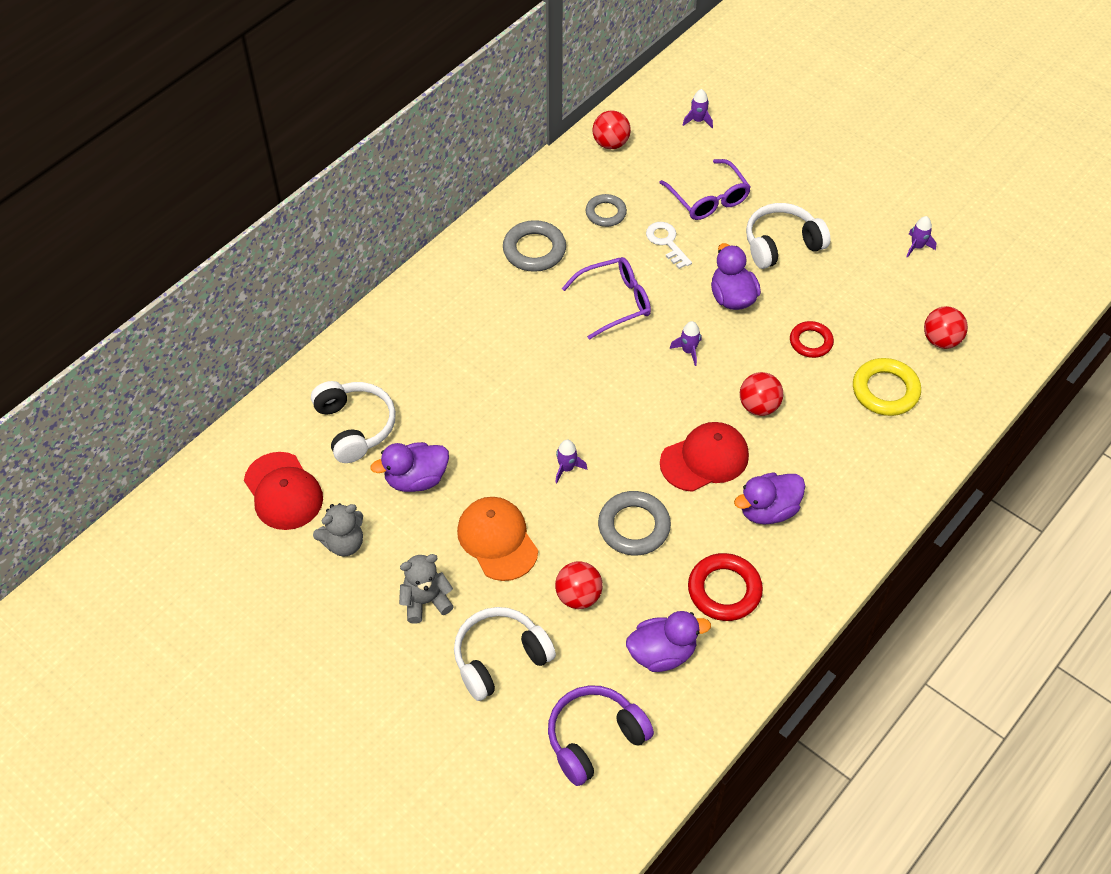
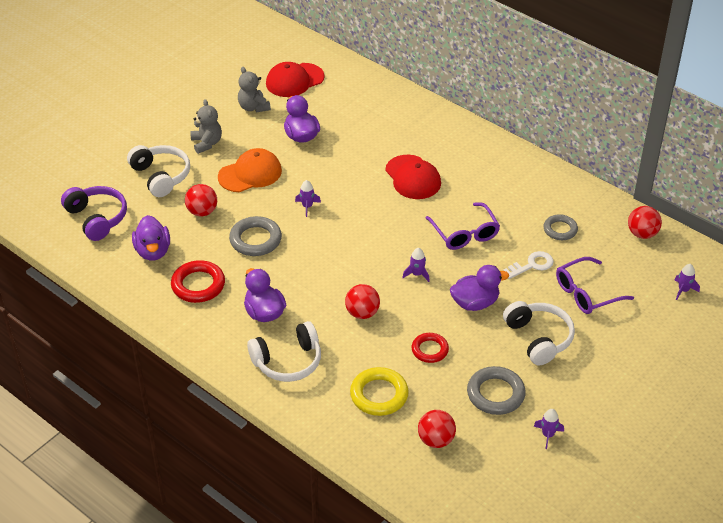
camera: 90 degrees right, 10 degrees down
(355, 426) = (345, 107): white headphones -> white headphones (288, 361)
(534, 250) = (514, 189): grey ring -> grey ring (495, 394)
(704, 459) = (313, 279): red cap -> red cap (413, 177)

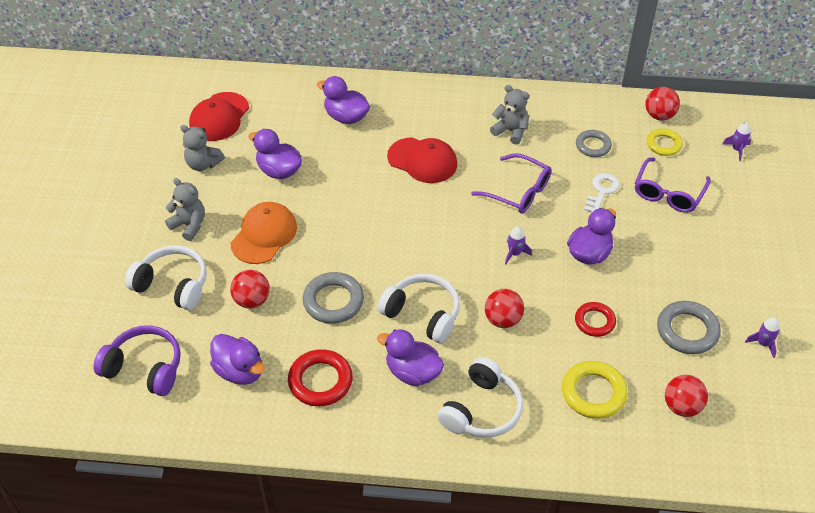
camera: 35 degrees left, 5 degrees up
(307, 206) = (352, 240): purple rocket -> none
(386, 121) = (346, 117): none -> purple duck
(503, 188) = (510, 131): none -> grey teddy bear
(539, 338) = (671, 257): white headphones -> white headphones (422, 314)
(622, 256) = (663, 144): none -> yellow ring

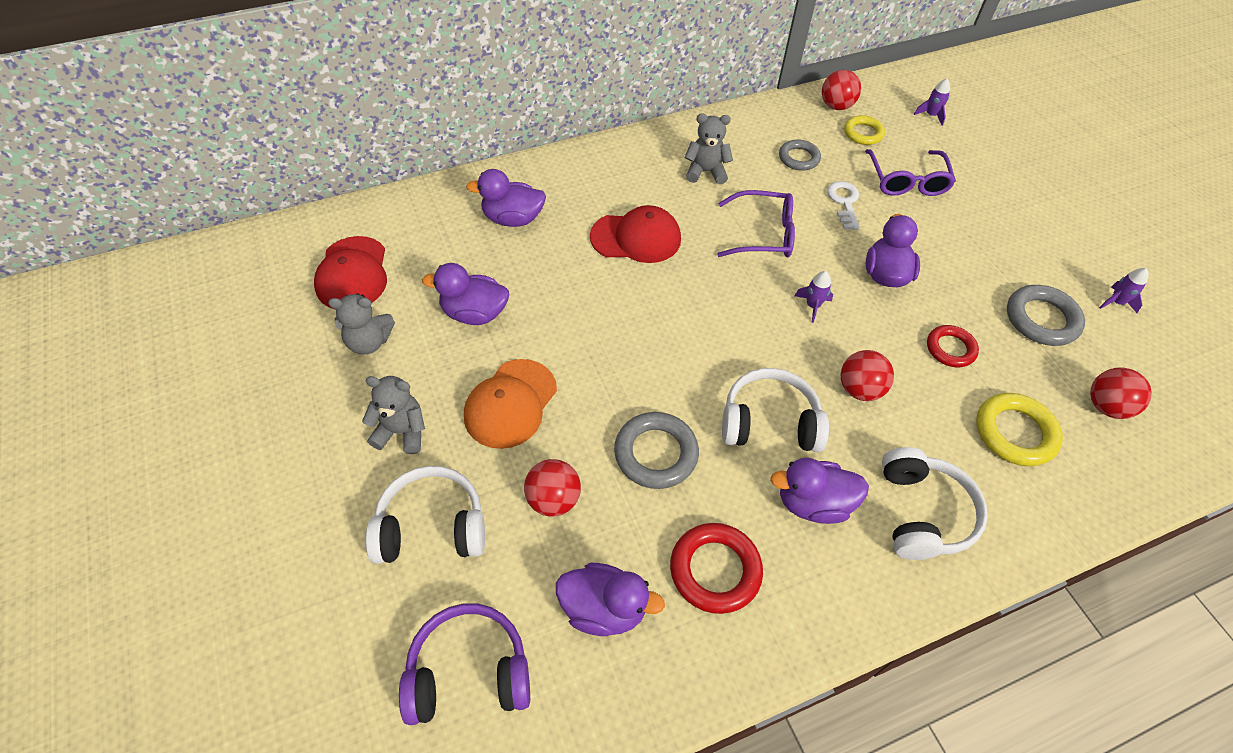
camera: 30 degrees left, 5 degrees up
(264, 235) = (510, 404): orange cap -> orange cap turned 150 degrees counterclockwise

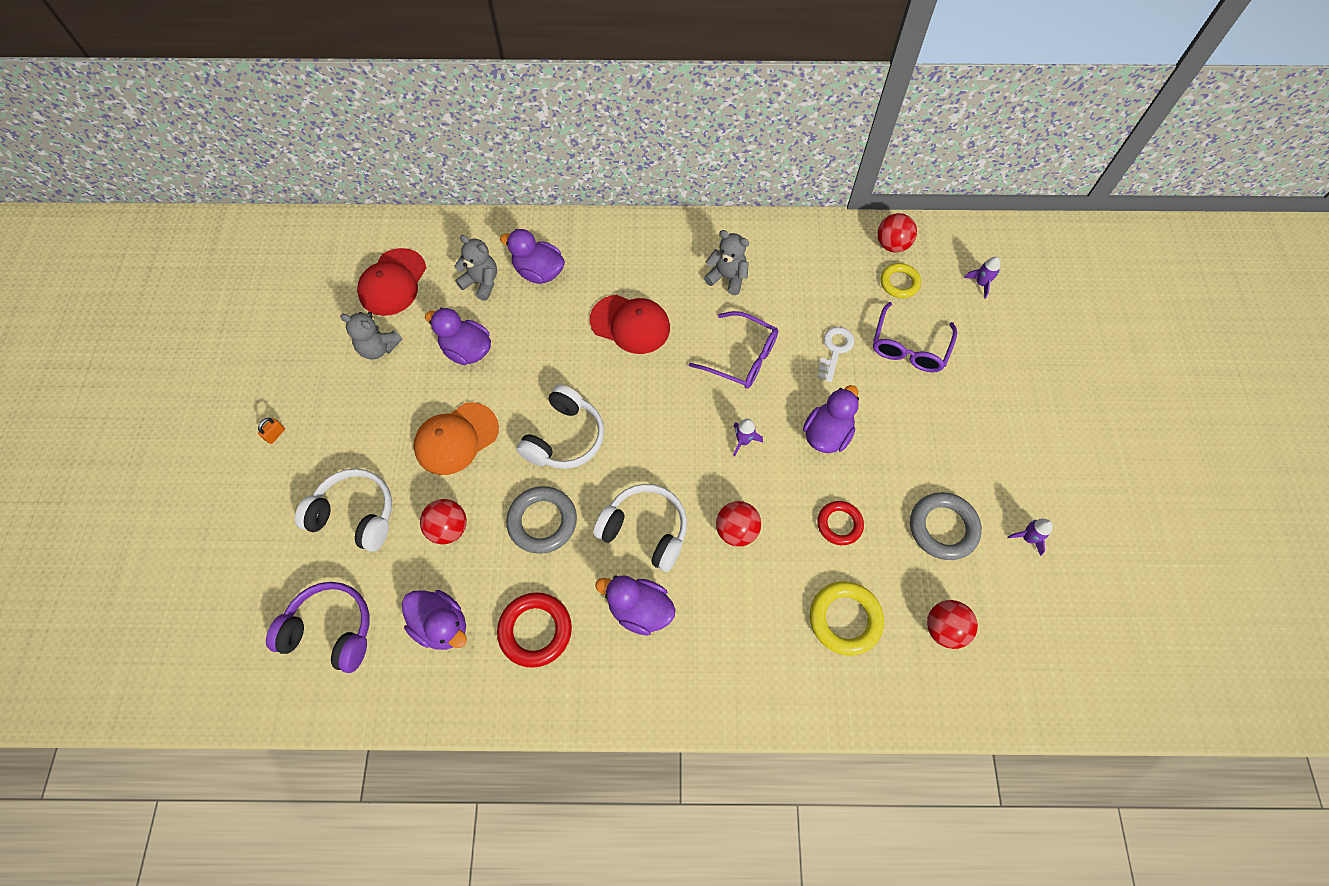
camera: 25 degrees right, 10 degrees up
(283, 474) = (275, 434): none -> orange padlock
(402, 432) = (368, 432): grey teddy bear -> grey teddy bear (481, 283)
(798, 158) = (821, 290): grey ring -> none
(922, 513) = (721, 653): white headphones -> white headphones (565, 438)

